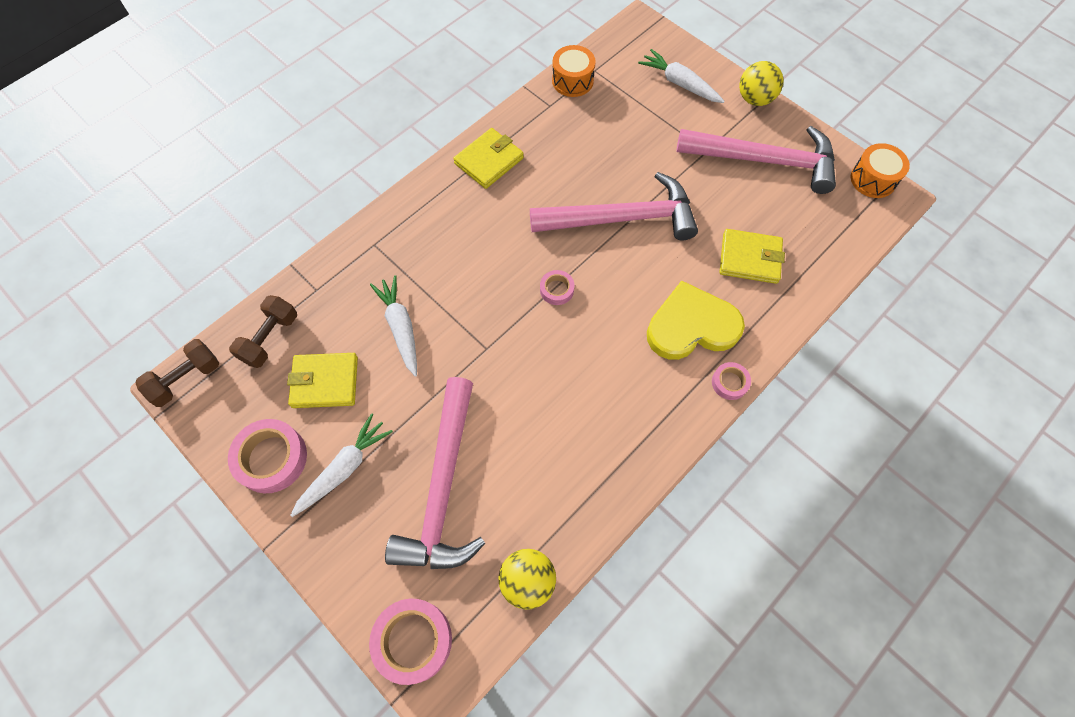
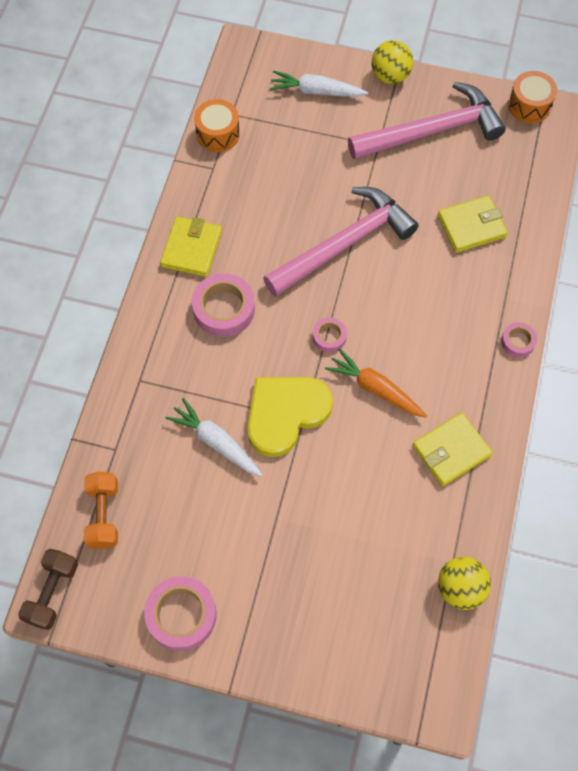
camera: 30 degrees left, 0 degrees up
(270, 338) = (104, 515): brown dumbbell -> orange dumbbell
(325, 382) = (182, 525): yellow wallet -> yellow wallet (451, 451)
(344, 468) = (251, 587): white carrot -> none
(413, 641) = (401, 686): pink tape -> pink tape (224, 309)
(443, 488) = (344, 555): pink hammer -> none
(568, 355) = (375, 388): none -> orange carrot
(691, 326) = (459, 309): yellow heart -> yellow heart (285, 414)

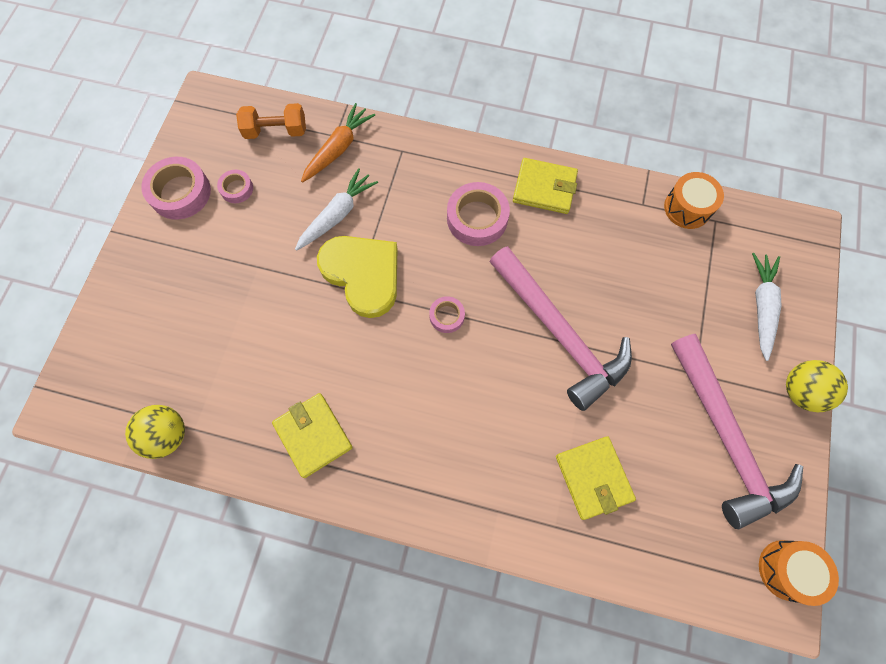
camera: 90 degrees right, 5 degrees up
(52, 592) = (213, 99): brown dumbbell -> none
(375, 388) = (387, 360): orange carrot -> orange carrot (338, 148)
(518, 342) = (441, 521): pink tape -> pink tape (237, 189)

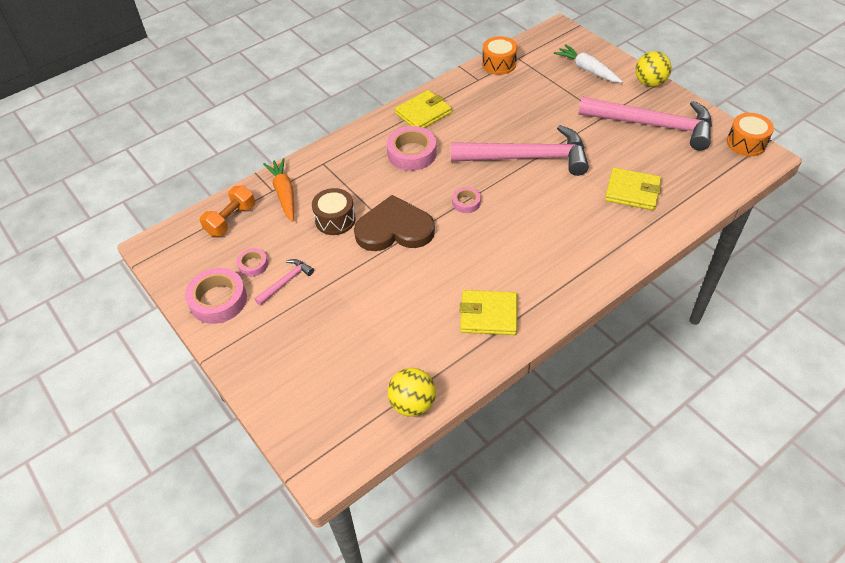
camera: 50 degrees left, 20 degrees down
(235, 230) = (286, 282): none -> pink hammer
(337, 215) = (335, 220): white carrot -> brown drum
(363, 274) = (394, 229): yellow heart -> brown heart

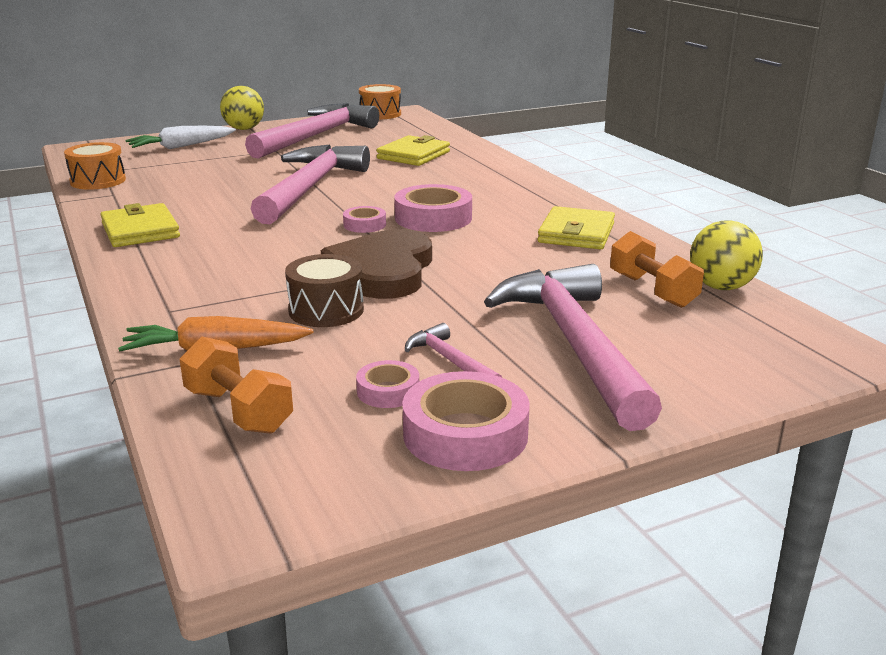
camera: 80 degrees left, 25 degrees down
(314, 331) = (575, 344): none -> pink hammer
(396, 365) = (652, 290): none -> orange dumbbell
(412, 153) = (224, 245): pink tape -> pink tape (433, 218)

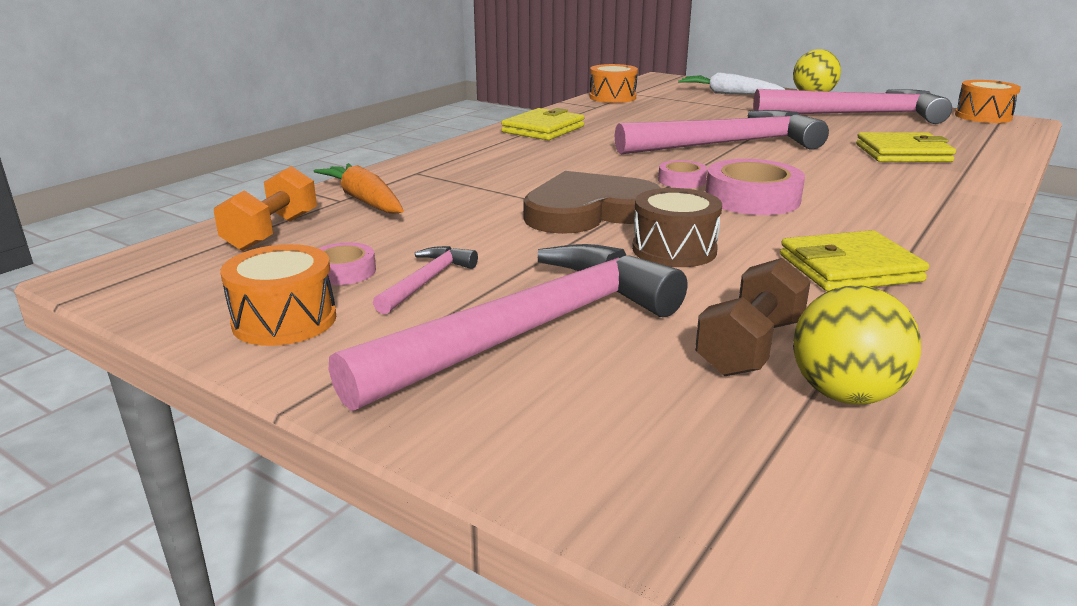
camera: 60 degrees right, 0 degrees up
(326, 310) = (476, 213): brown drum -> brown drum (674, 250)
(465, 434) = (284, 320): pink tape -> orange drum
(652, 290) = (750, 347): orange dumbbell -> brown dumbbell

